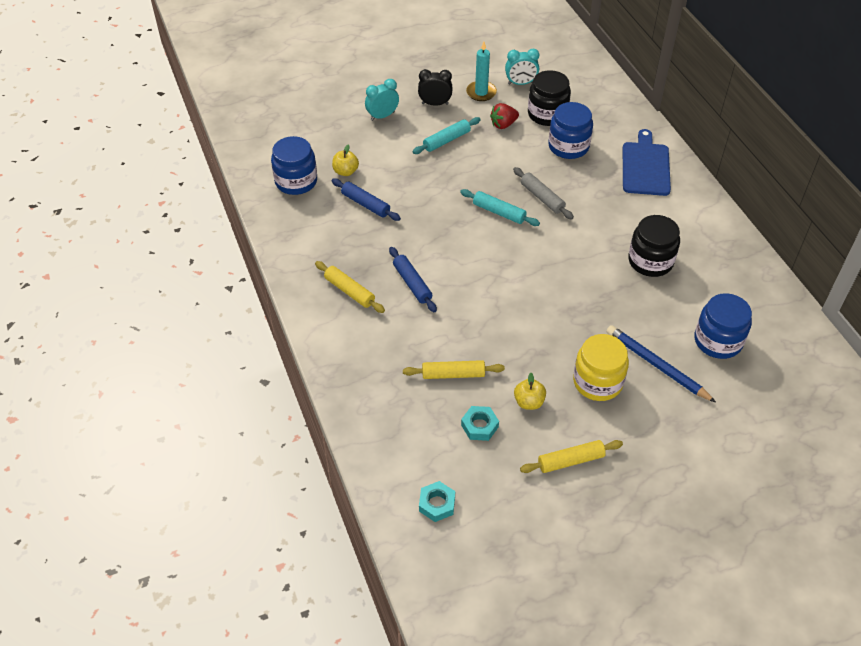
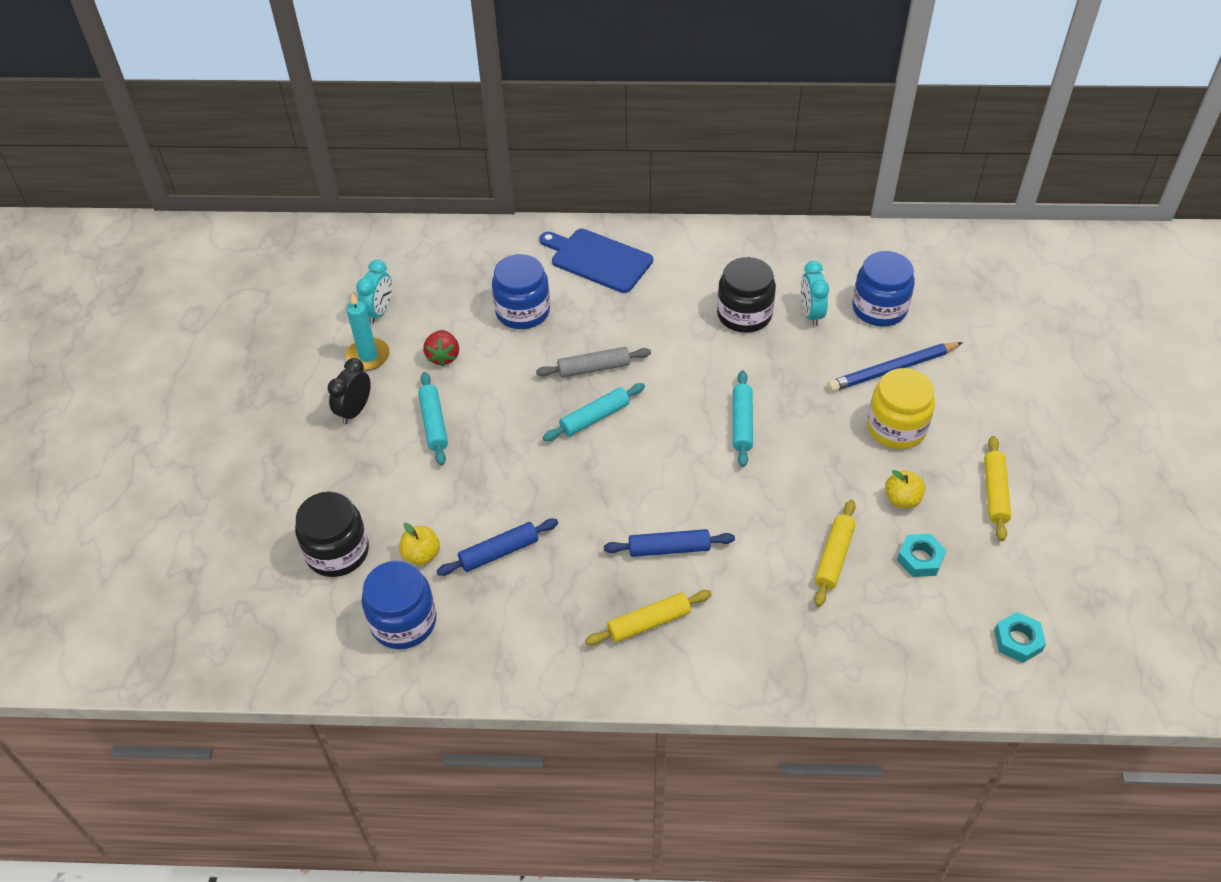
camera: 65 degrees left, 0 degrees up
(382, 116) = (338, 476): turquoise clock -> turquoise clock (811, 314)
(543, 290) = (741, 423): none -> turquoise rolling pin
(547, 114) = (453, 309): black jar -> black jar (337, 552)

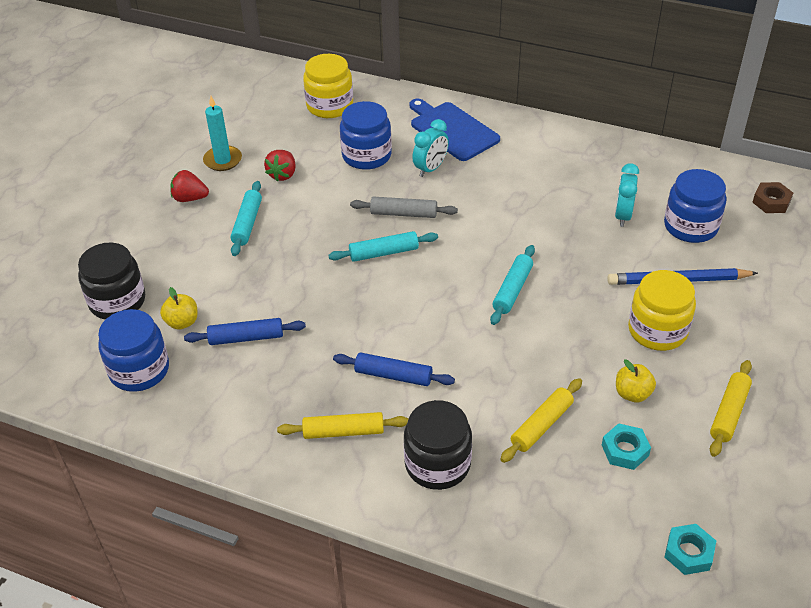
camera: 20 degrees right, 5 degrees down
(355, 411) = (190, 198): black clock -> red strawberry
(379, 312) = (250, 129): turquoise clock -> turquoise clock (430, 168)
(454, 262) = (330, 106): none -> yellow jar
(744, 314) = (560, 202): black jar -> black jar (437, 464)
(941, 263) = (771, 202): none -> brown nut

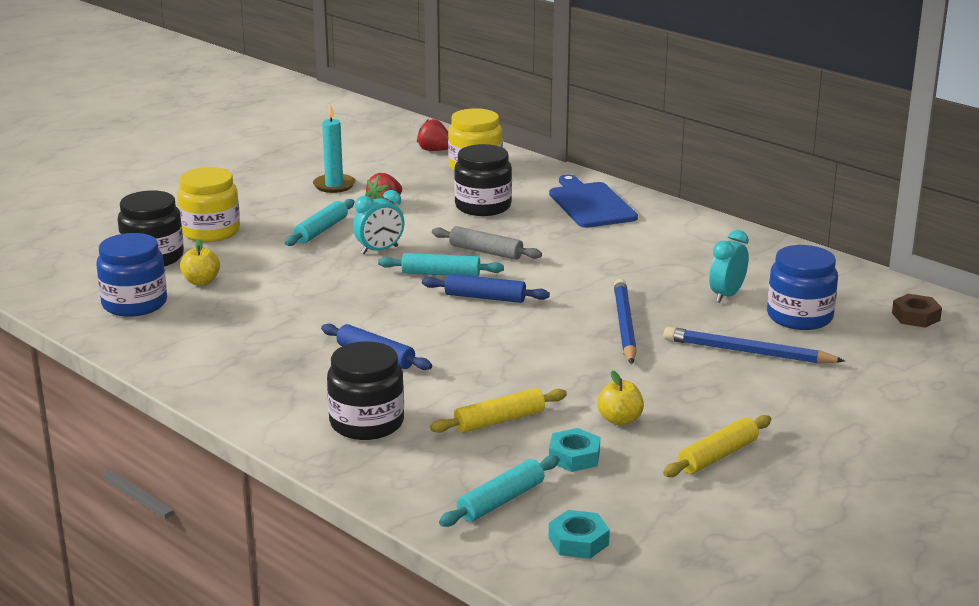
camera: 20 degrees right, 20 degrees down
(190, 198) = (280, 204): red strawberry -> red strawberry (435, 150)
(246, 338) = (253, 303): blue rolling pin -> blue rolling pin (485, 297)
(343, 431) = (292, 382): yellow rolling pin -> none
(366, 155) = (483, 206): blue jar -> black jar
(430, 168) = (542, 226): turquoise clock -> turquoise clock (379, 250)
(512, 290) = (554, 324): turquoise rolling pin -> turquoise rolling pin (500, 501)
(568, 275) = (625, 325): none -> blue pencil
(657, 330) = (690, 382): yellow jar -> yellow jar (210, 231)

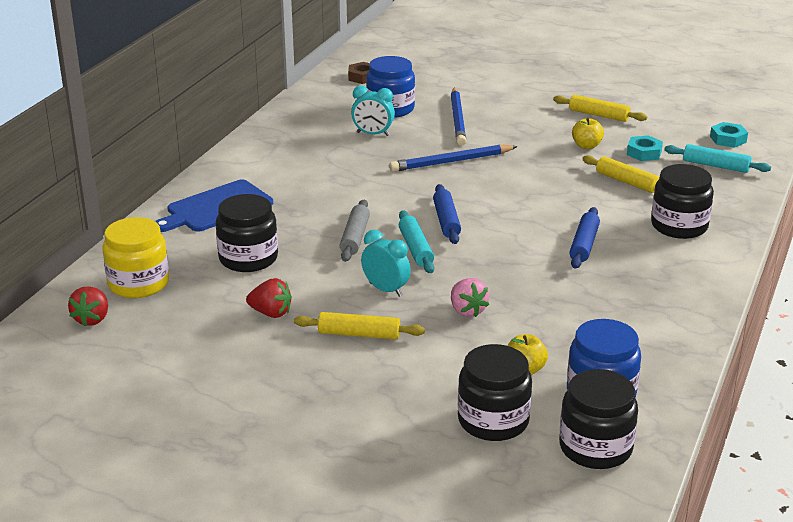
camera: 110 degrees left, 5 degrees up
(76, 286) = (595, 448): none -> black jar
(210, 231) = (404, 404): yellow jar -> none
(312, 276) = (467, 311): none -> pink strawberry
(320, 230) = (359, 334): turquoise rolling pin -> yellow rolling pin
(334, 185) = (230, 359): turquoise candle -> none

